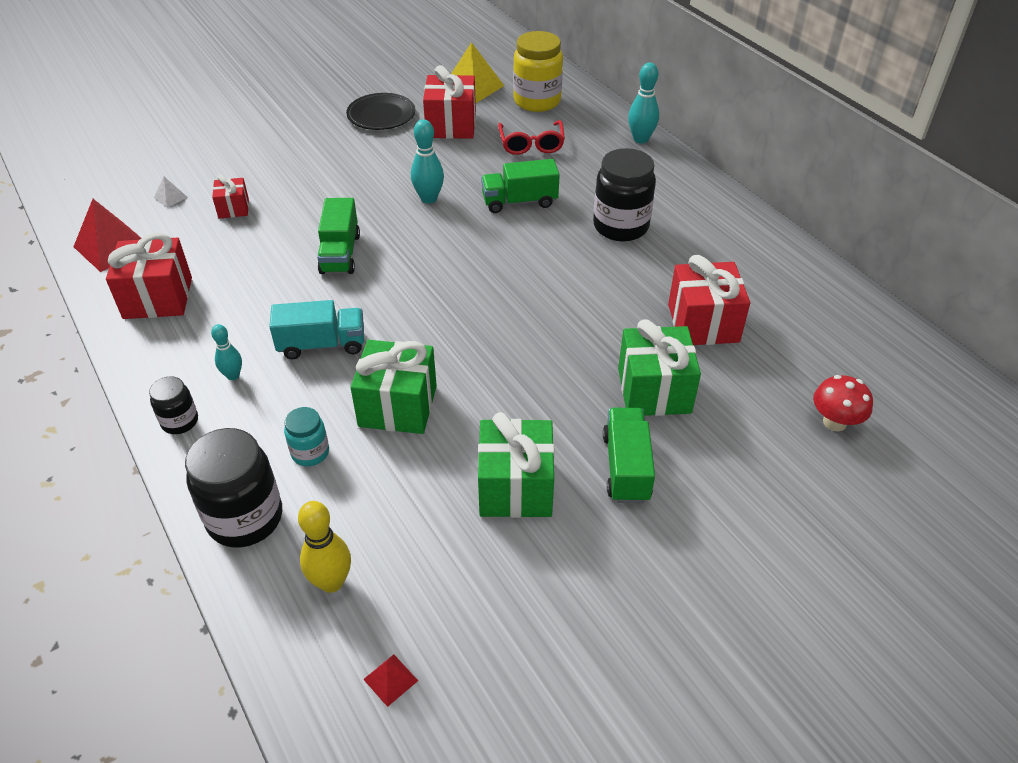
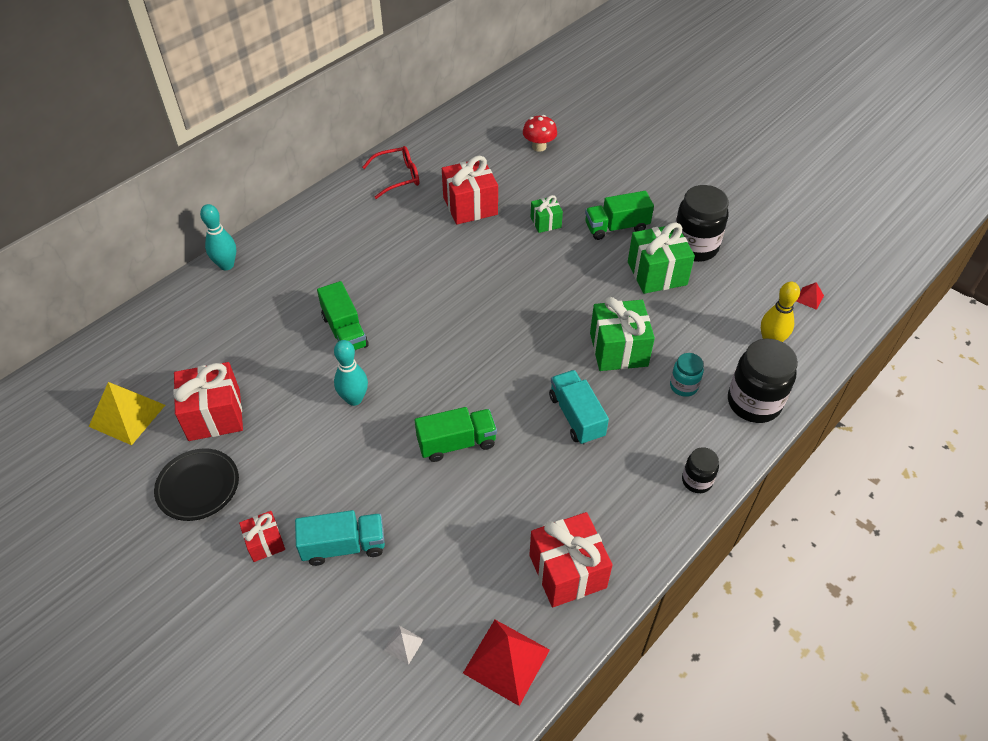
camera: 105 degrees left, 5 degrees up
(233, 208) = (409, 567): red gift -> red gift (265, 542)
(233, 375) = (635, 465): turquoise bowling pin -> none
(277, 178) = (344, 546): none -> turquoise truck
(531, 144) = (245, 341): red glasses -> red glasses (398, 177)
(537, 101) = (158, 352): yellow jar -> none
(620, 226) = (366, 261): black jar -> black jar (694, 247)
(654, 390) = (545, 222): green gift -> green gift, size x0.55

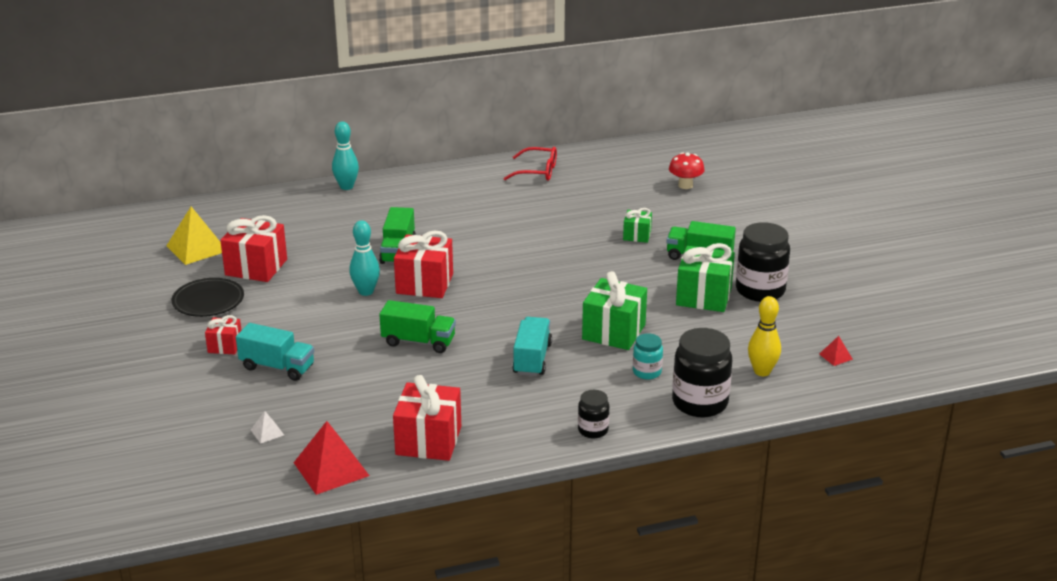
camera: 30 degrees right, 20 degrees down
(470, 206) = (580, 206): red gift -> red gift (424, 284)

